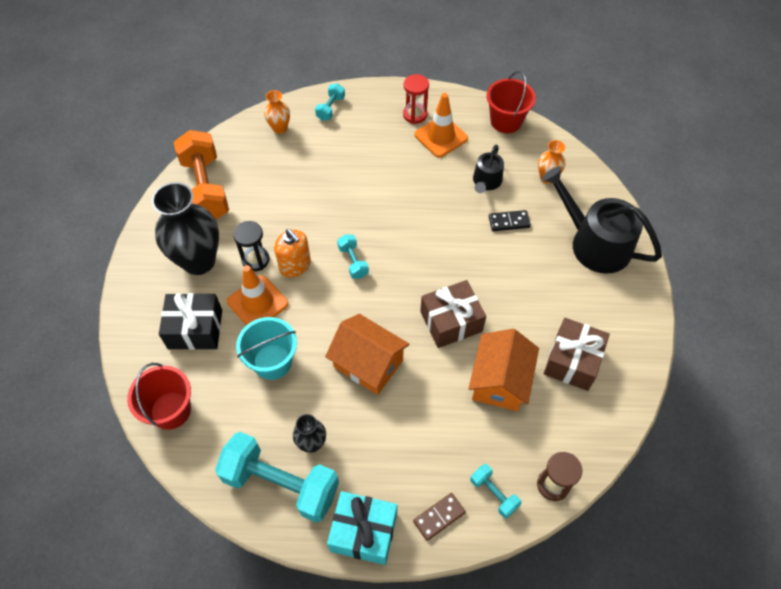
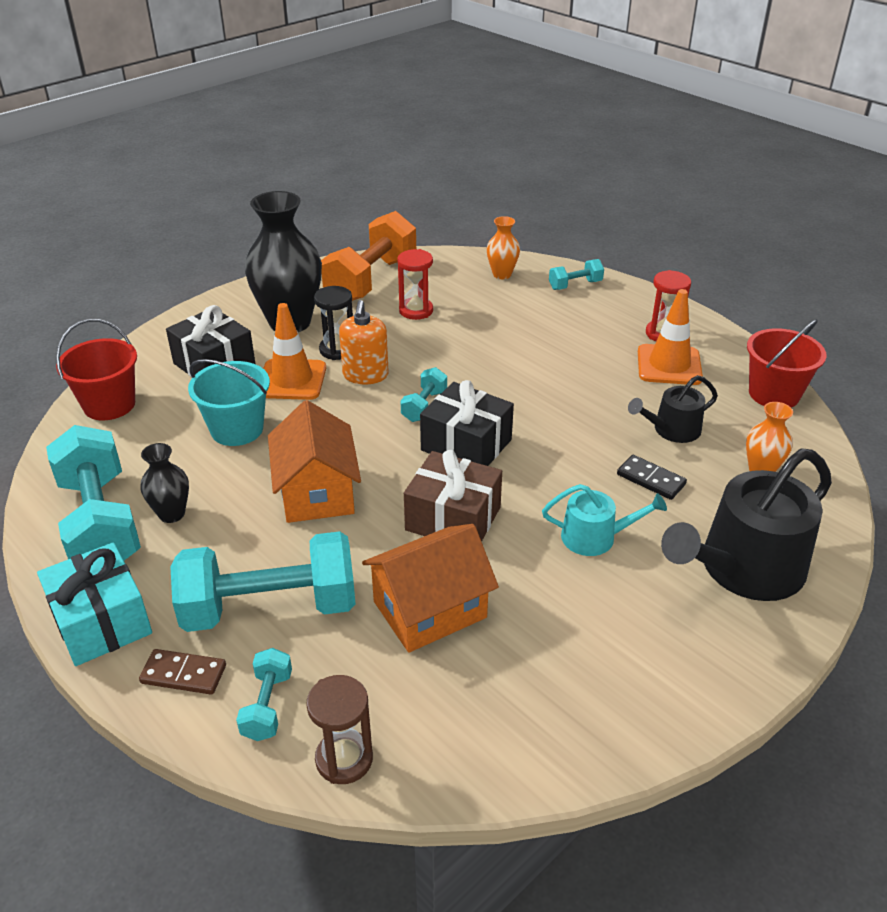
camera: 45 degrees right, 20 degrees down
(264, 194) = (416, 311): none -> red hourglass
(404, 270) = (466, 445): none -> black gift
(431, 447) = (270, 608): none -> turquoise dumbbell
(522, 277) = (595, 537): none -> turquoise watering can
(572, 361) = (547, 659): brown gift -> none
(594, 243) = (743, 569): black watering can -> black watering can turned 120 degrees counterclockwise

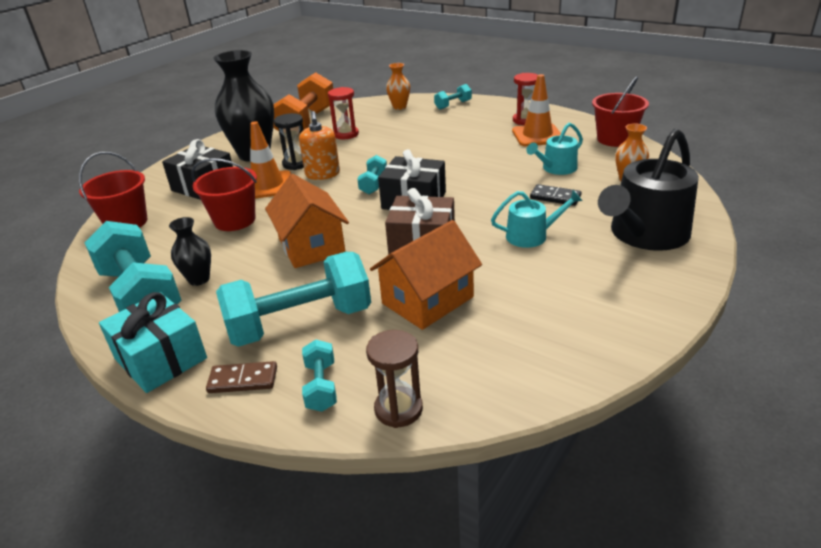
camera: 10 degrees left, 5 degrees down
(237, 429) = (235, 220): turquoise bucket -> red bucket
(672, 430) = (556, 168): black watering can -> turquoise watering can

